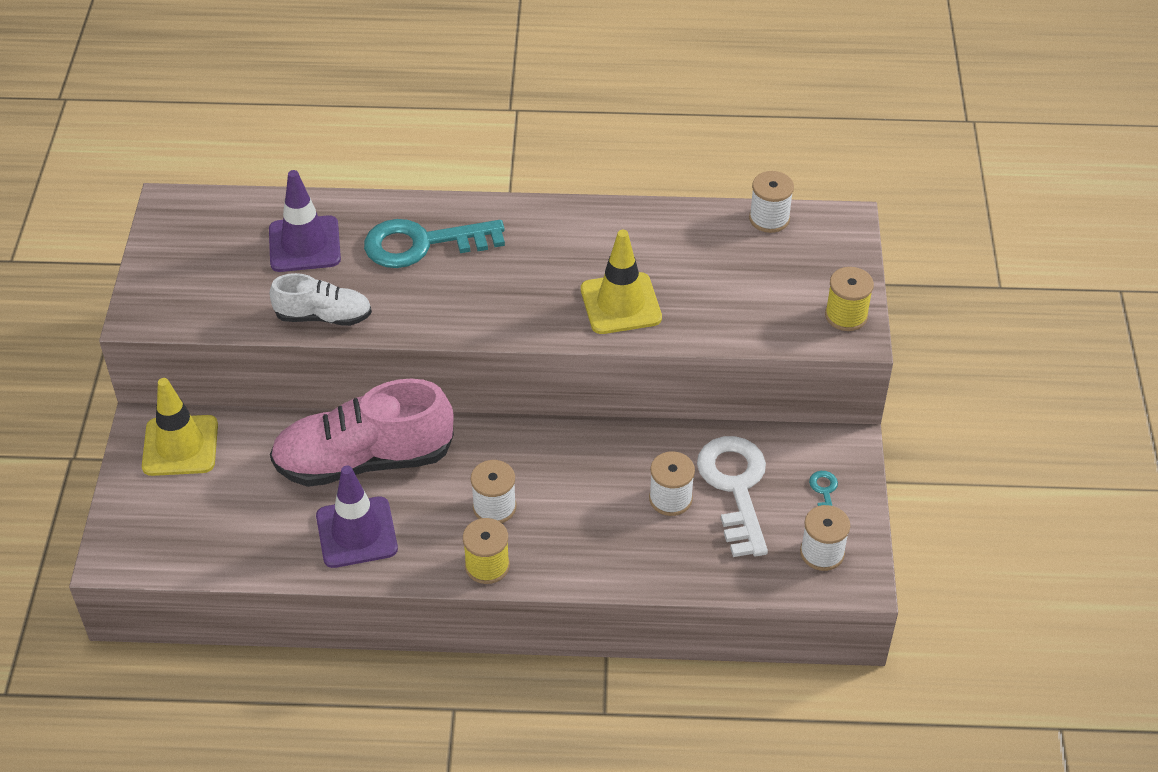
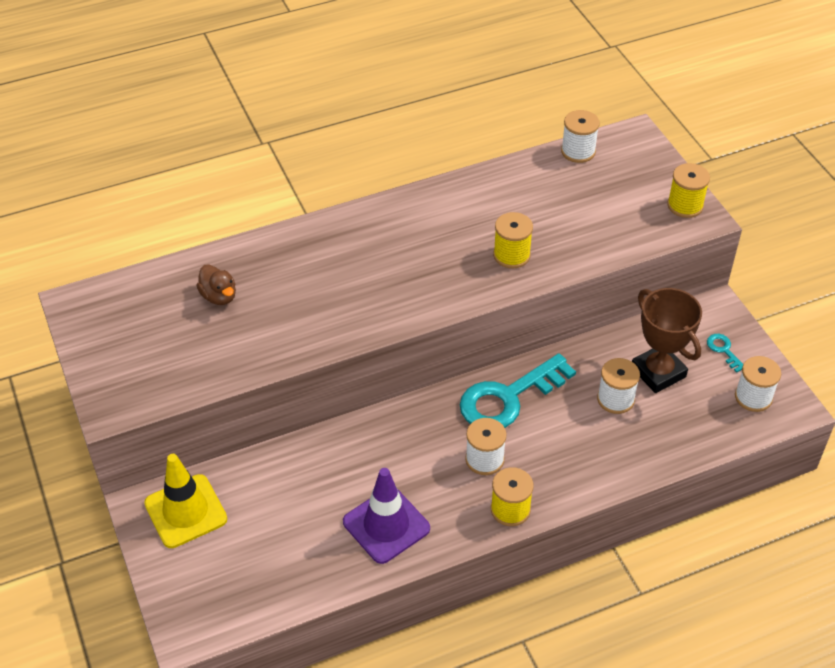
camera: 25 degrees left, 0 degrees up
(304, 244) = (219, 296): purple traffic cone -> brown duck
(323, 316) = (276, 350): white shoe -> none
(364, 460) = (353, 462): pink shoe -> none
(423, 244) = (320, 262): turquoise key -> turquoise key (509, 397)
(620, 304) = (511, 255): yellow traffic cone -> yellow spool
(735, 488) = (658, 372): white key -> brown trophy

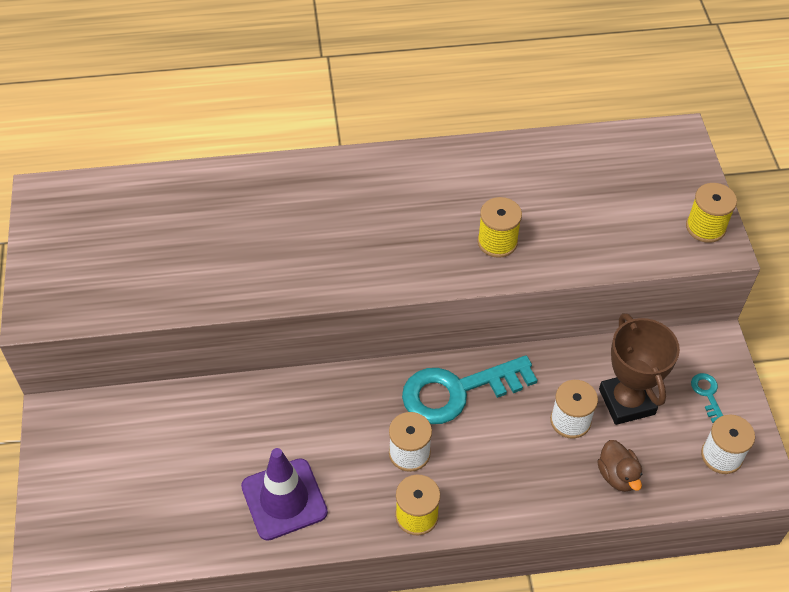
camera: 15 degrees right, 5 degrees up
(186, 511) = (94, 432): yellow traffic cone -> none
(219, 296) = (183, 219): brown duck -> brown duck (617, 475)
(578, 151) = (610, 141): white spool -> none

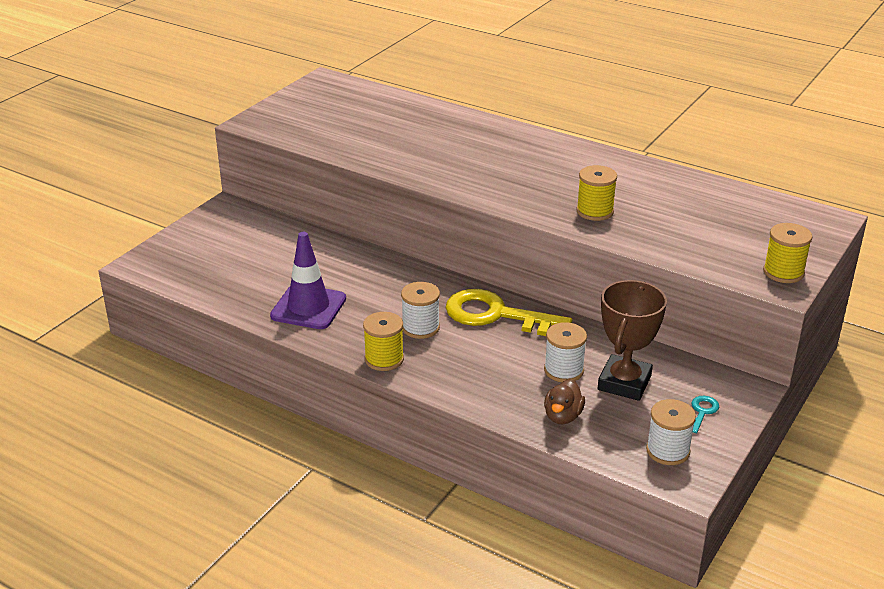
camera: 40 degrees right, 20 degrees down
(458, 391) = (497, 315): turquoise key -> yellow key

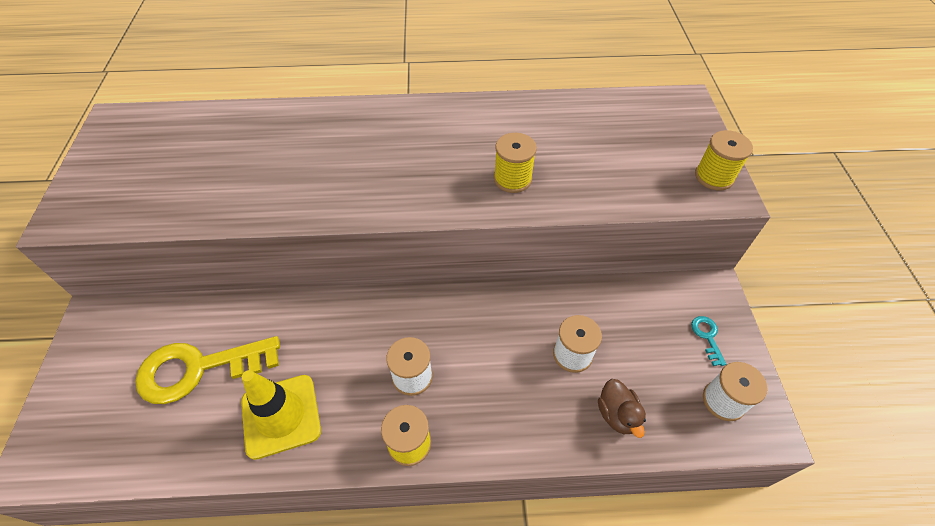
camera: 35 degrees left, 20 degrees up
(308, 307) = (281, 416): purple traffic cone -> yellow traffic cone
(497, 315) = (467, 318): yellow key -> yellow key (199, 369)
(624, 383) = (628, 339): brown trophy -> none

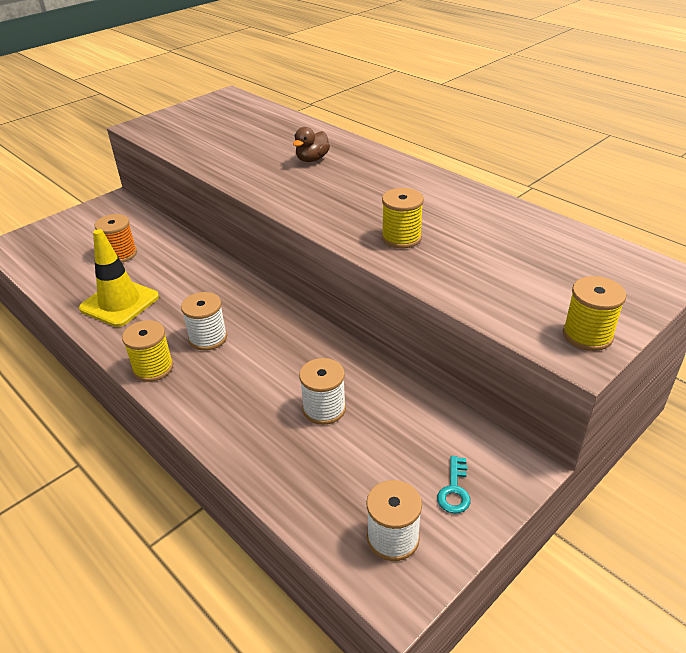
camera: 50 degrees right, 15 degrees down
(199, 369) = (120, 254): yellow key -> orange spool
(617, 414) = (295, 467): brown duck -> brown duck (312, 159)
(707, 337) = (454, 489): turquoise key -> turquoise key turned 150 degrees clockwise

